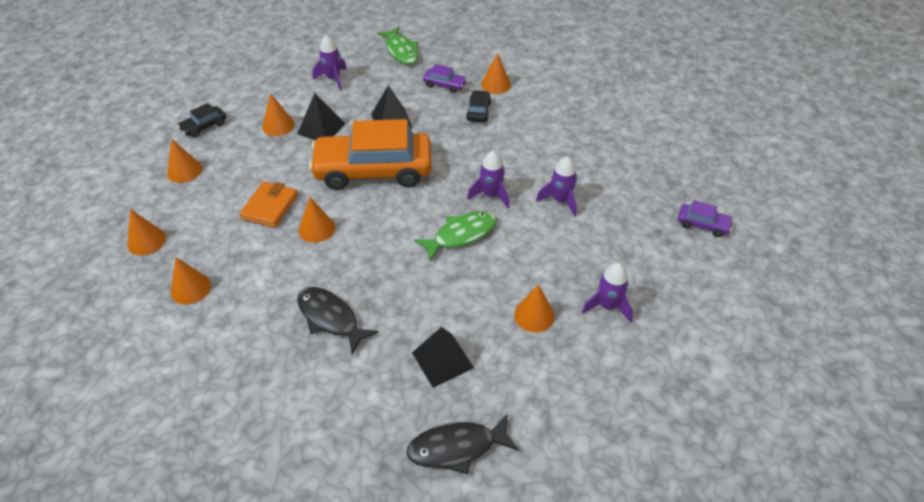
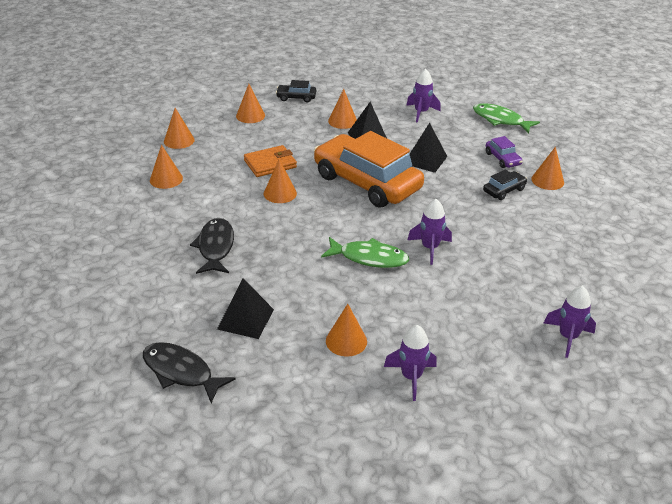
camera: 45 degrees right, 10 degrees down
(401, 51) = (500, 120): green fish -> green fish turned 105 degrees clockwise
(560, 200) = (481, 286): purple rocket -> purple rocket (568, 337)
(703, 224) = (590, 386): purple car -> none

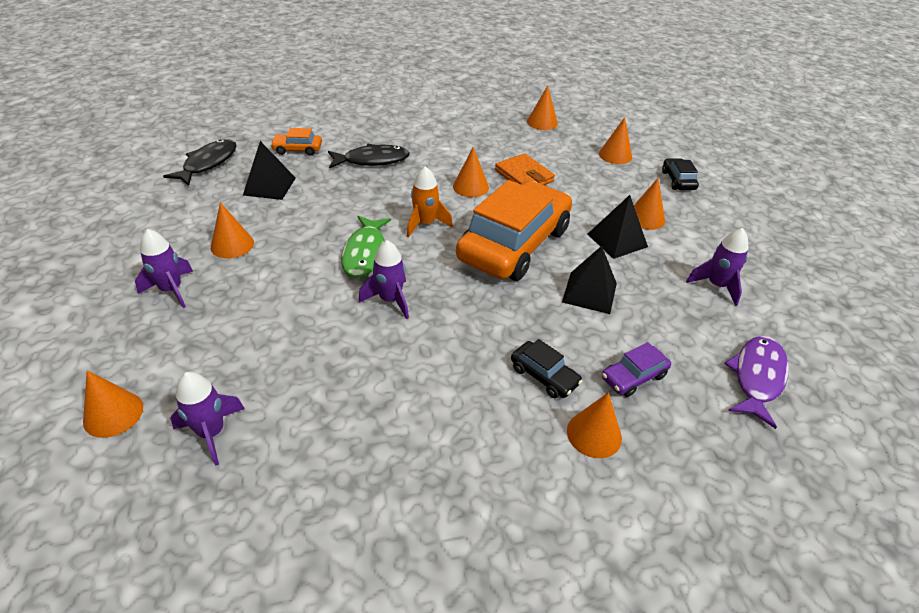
camera: 80 degrees right, 5 degrees up
(166, 179) = (473, 124): orange cone -> orange cone (113, 414)
(174, 299) = (297, 149): none -> orange car
(332, 223) = (425, 224): none -> orange rocket
(500, 120) = (757, 377): green fish -> purple fish

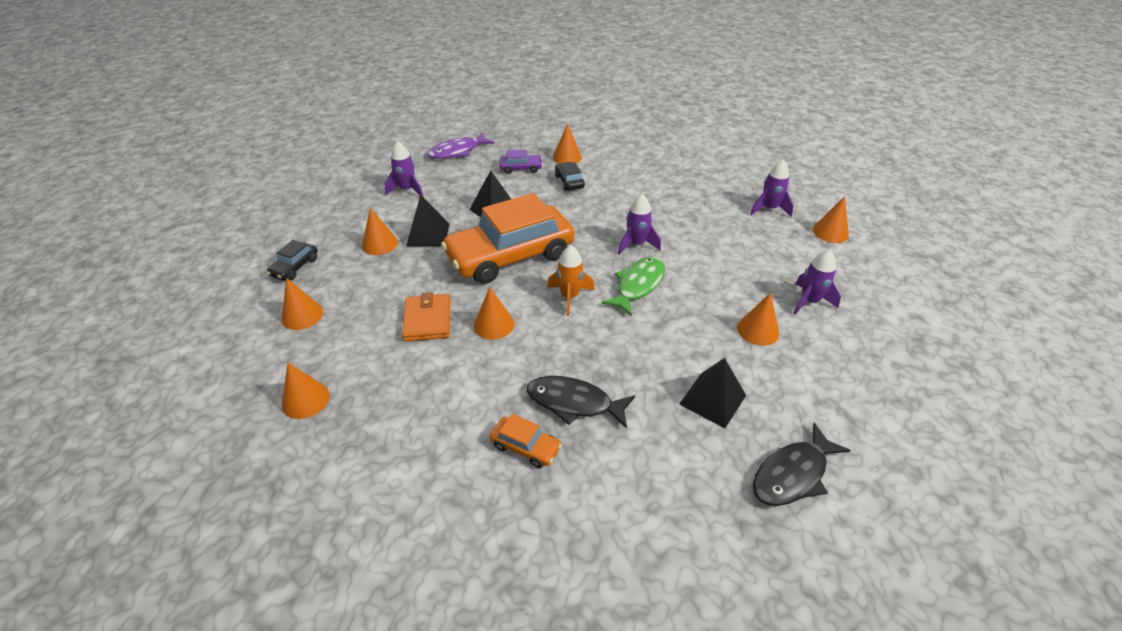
camera: 150 degrees left, 0 degrees up
(297, 149) = (663, 461): orange car -> orange car (525, 447)

